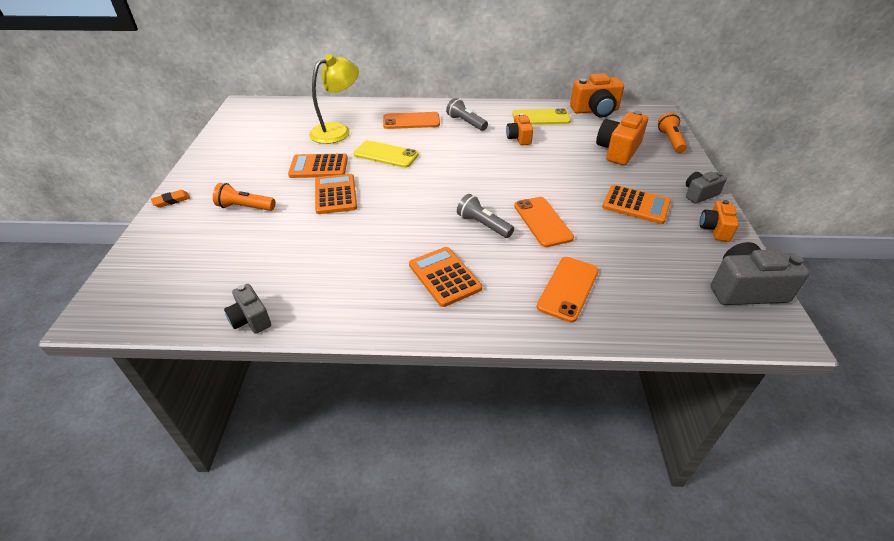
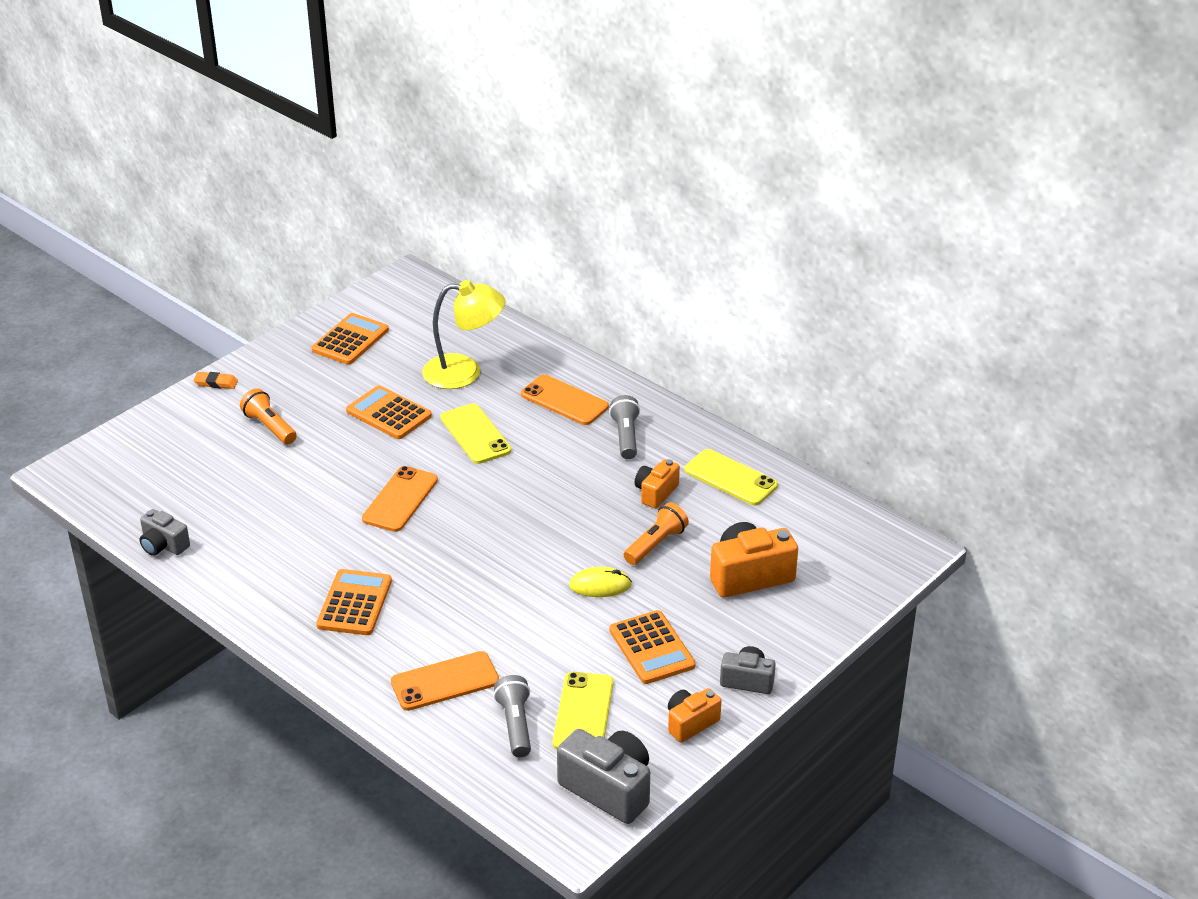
camera: 40 degrees right, 5 degrees down
(251, 319) = (163, 545): grey camera -> grey camera turned 60 degrees counterclockwise
(335, 194) = (365, 458): orange calculator -> orange calculator (350, 340)
(483, 225) = (460, 574): grey flashlight -> grey flashlight (515, 725)
(542, 222) = (523, 606): orange phone -> orange phone (400, 499)
(562, 190) = (600, 585): none -> yellow mouse
(595, 111) = (821, 505): orange camera -> none
(663, 257) = (583, 713): none -> yellow phone
(670, 140) = (843, 600): orange flashlight -> orange flashlight (655, 544)

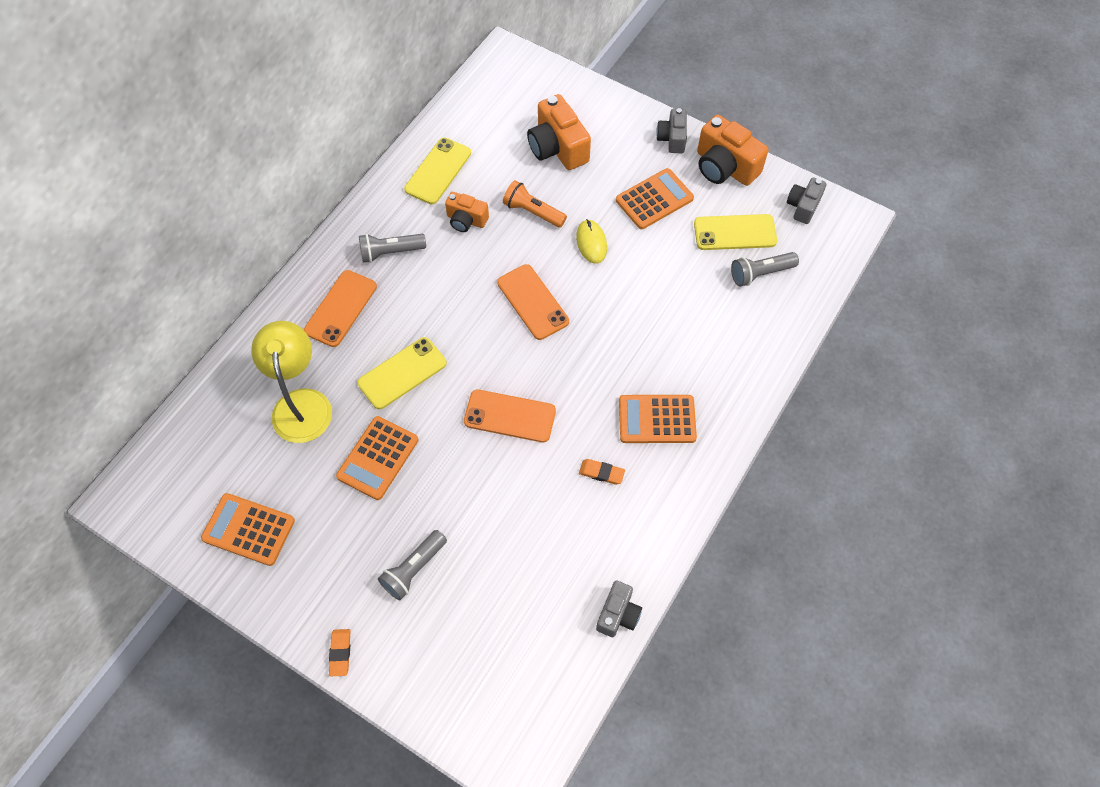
camera: 100 degrees left, 25 degrees up
(269, 427) = (414, 569): orange flashlight -> grey flashlight
(311, 554) = (601, 473): none -> orange eraser
(445, 681) = (729, 330): orange phone -> orange phone (533, 302)
(608, 789) = (803, 206): grey camera -> grey camera, size x0.60
(690, 723) = (724, 167): orange camera -> orange camera, size x1.67

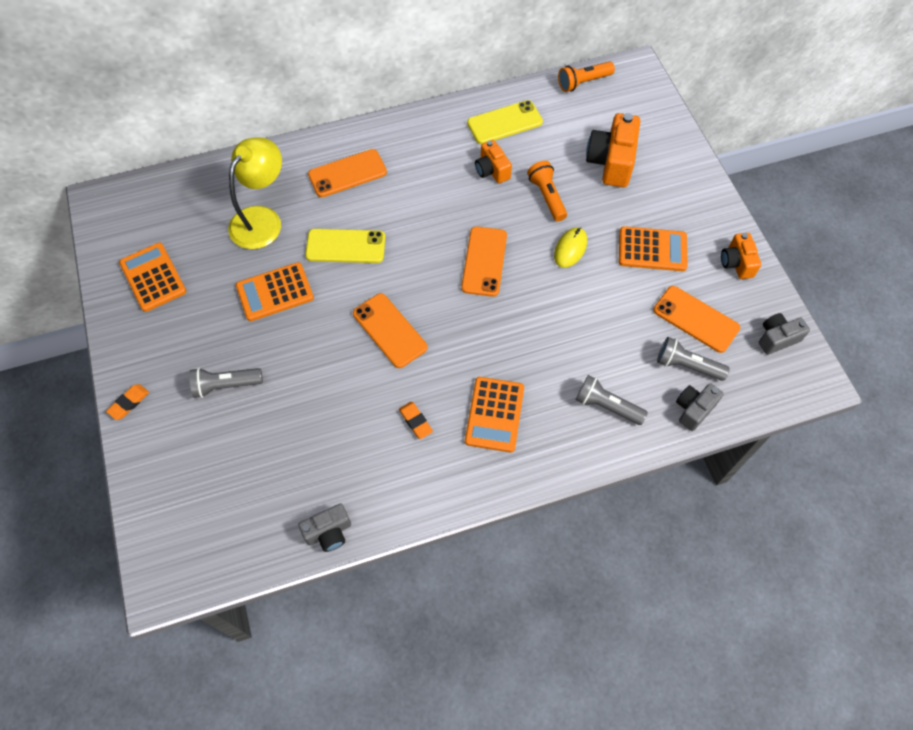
camera: 40 degrees right, 0 degrees up
(390, 252) = (417, 158): grey flashlight -> grey flashlight (606, 406)
(472, 93) = (583, 82): none -> orange flashlight
(657, 419) = (494, 414): orange calculator -> orange calculator turned 120 degrees counterclockwise
(672, 138) = (712, 213): grey camera -> grey camera (693, 409)
(724, 167) = (736, 263): orange camera -> orange camera, size x0.60
(735, 233) = (696, 319): yellow phone -> orange phone

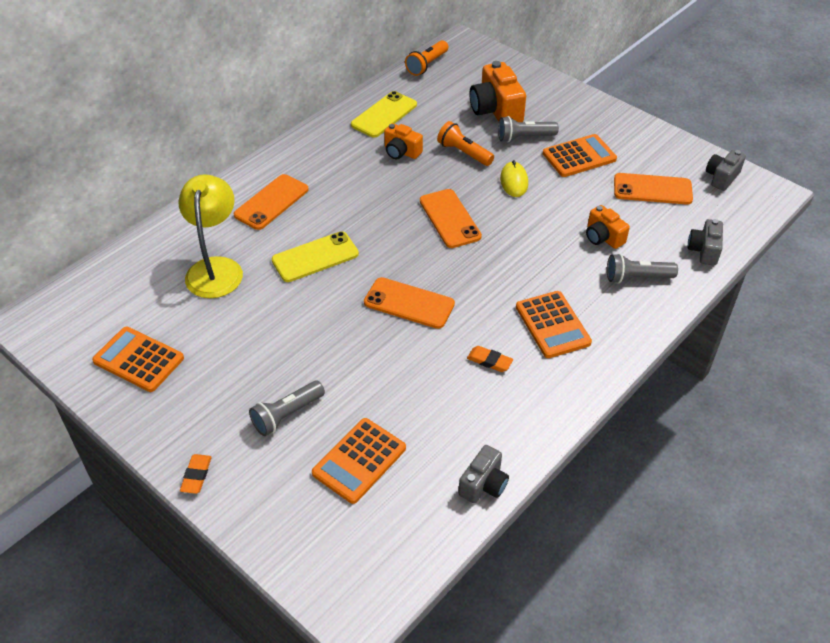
camera: 30 degrees left, 15 degrees down
(275, 292) = (275, 320): orange calculator -> orange calculator (359, 461)
(687, 366) = (673, 223): grey flashlight -> grey flashlight (524, 138)
(736, 263) = (650, 140): orange camera -> orange camera (603, 237)

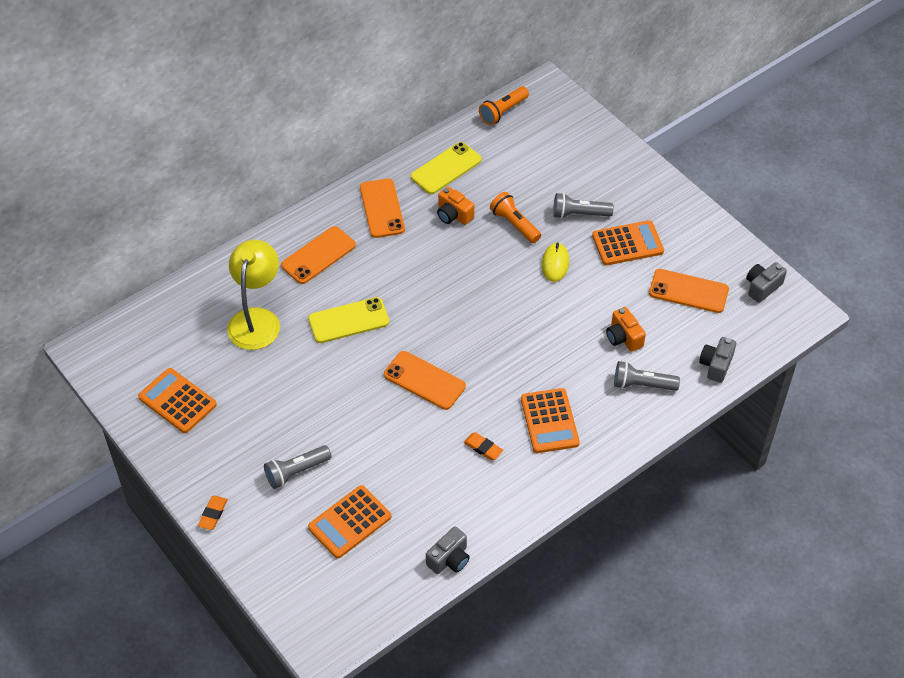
camera: 10 degrees right, 5 degrees up
(450, 218) = (483, 297): orange phone -> orange phone (382, 208)
(496, 110) = (559, 177): orange camera -> none

